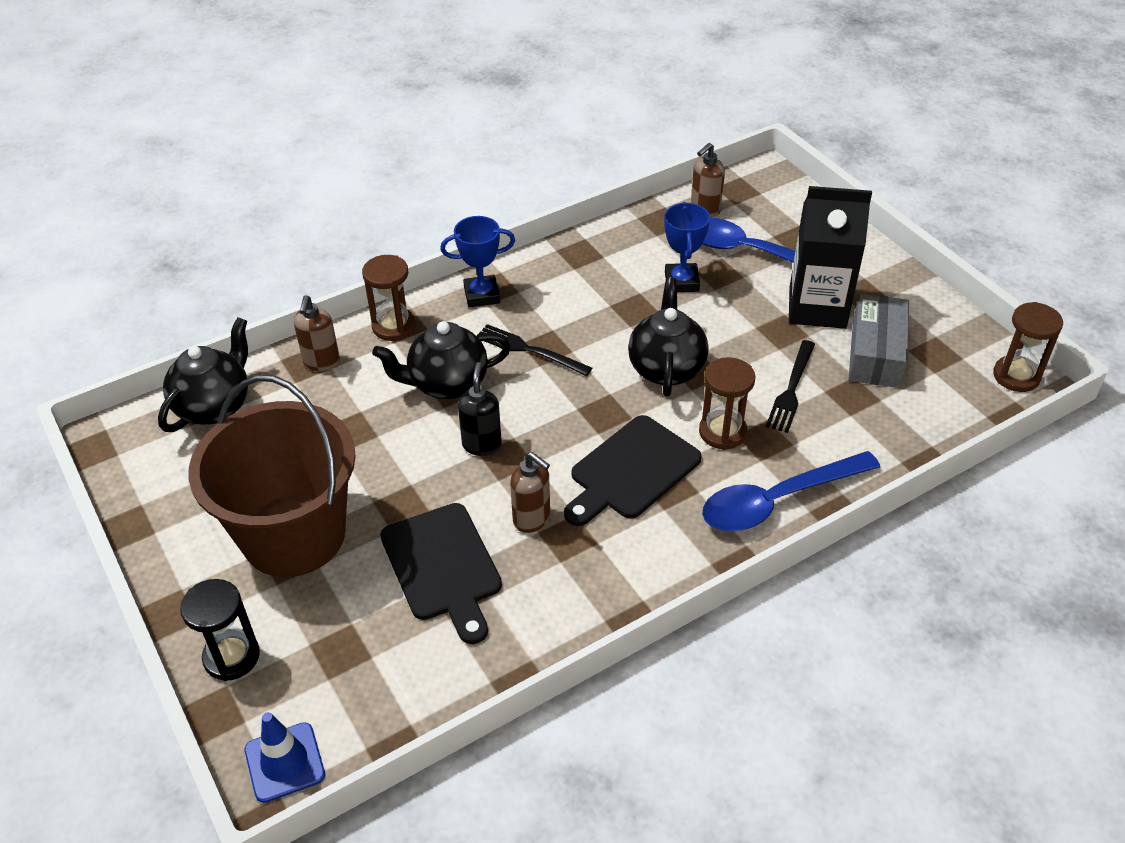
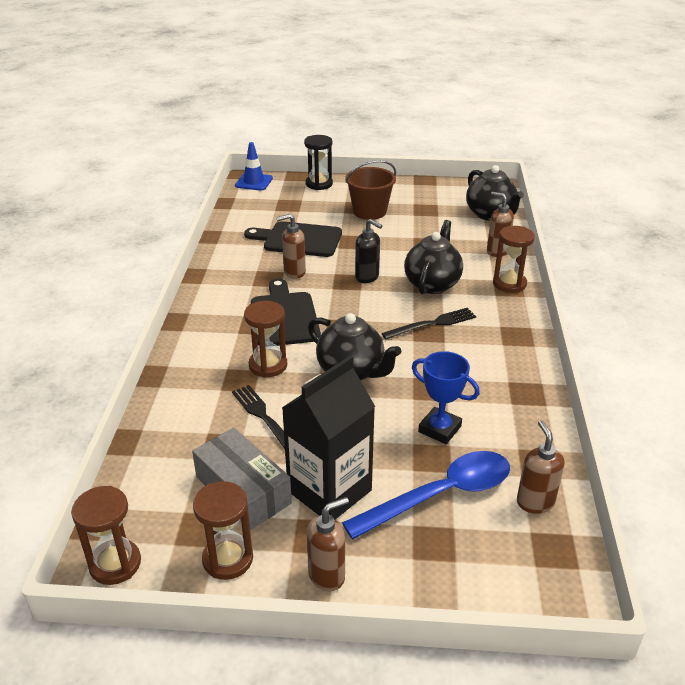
camera: 125 degrees right, 10 degrees down
(293, 535) = (369, 211): brown bucket -> brown bucket, size x0.57
(482, 295) = (512, 327): blue trophy -> none
(777, 500) = (191, 357): blue spoon -> none
(884, 272) = (327, 575): none -> brown soap dispenser
(935, 323) = (228, 559): none -> brown hourglass

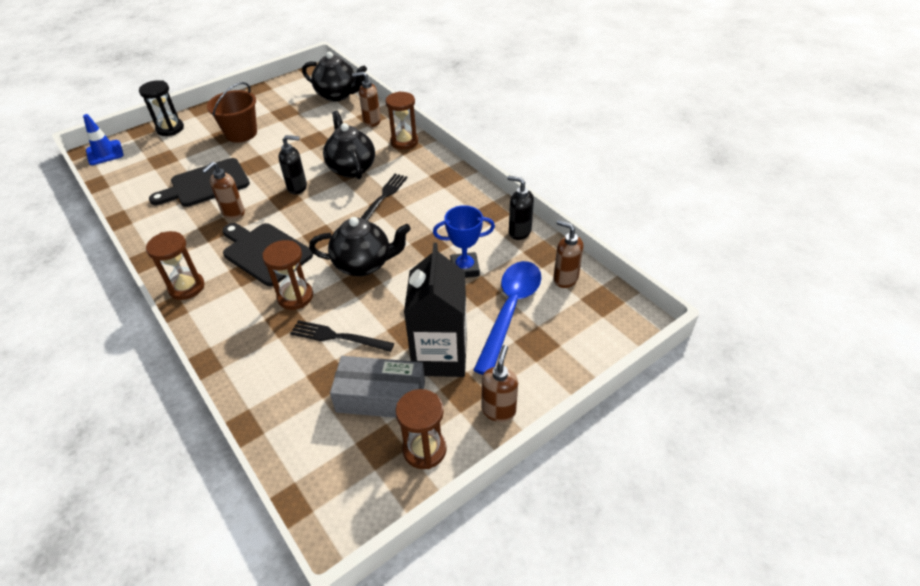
camera: 40 degrees left, 10 degrees up
(115, 564) = (347, 516): brown hourglass -> brown hourglass (186, 287)
(536, 428) = (519, 232): none -> black soap dispenser

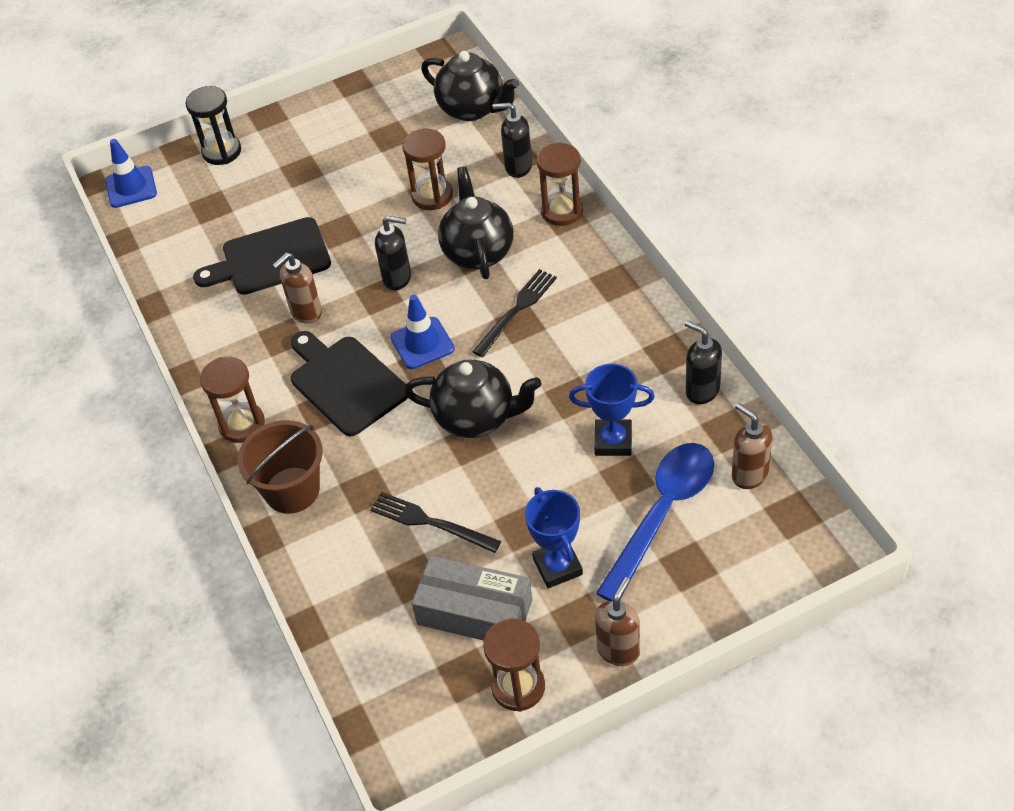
camera: 15 degrees right, 5 degrees up
(241, 133) = (323, 171): brown bucket -> brown bucket (292, 490)
(295, 297) = (381, 456): brown hourglass -> brown hourglass (432, 196)
(319, 223) = (422, 343): none -> blue traffic cone
(371, 121) = (518, 167): brown soap dispenser -> black soap dispenser
(440, 356) = (557, 566): black carton -> blue trophy

